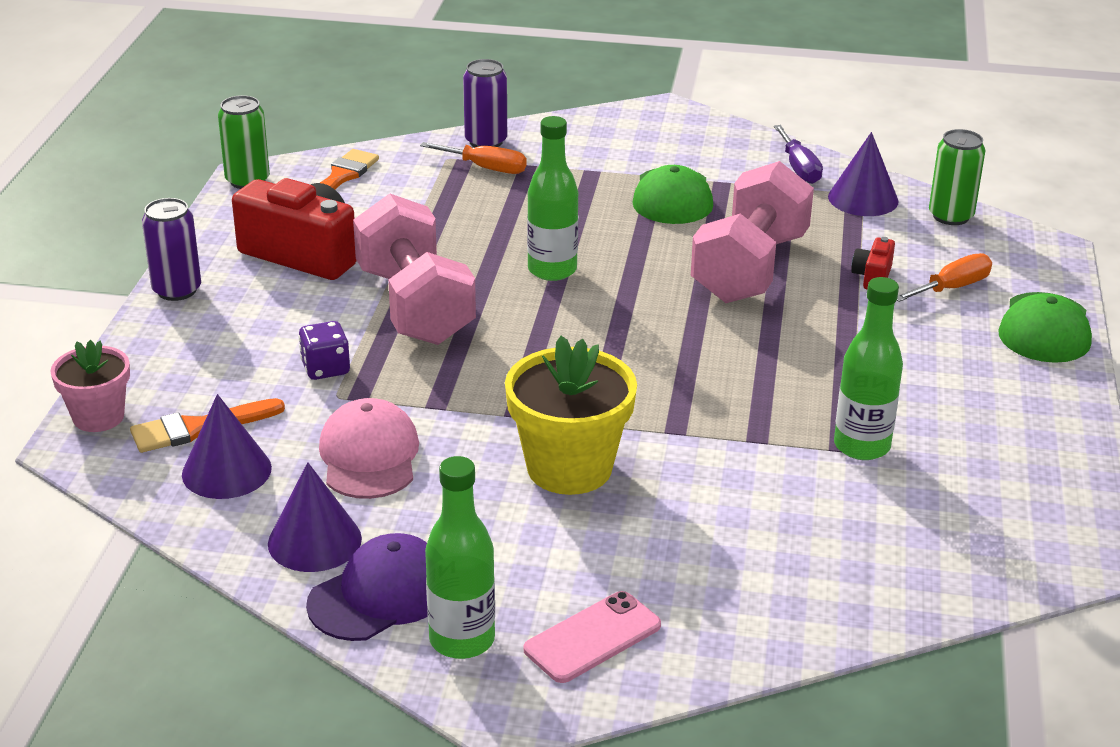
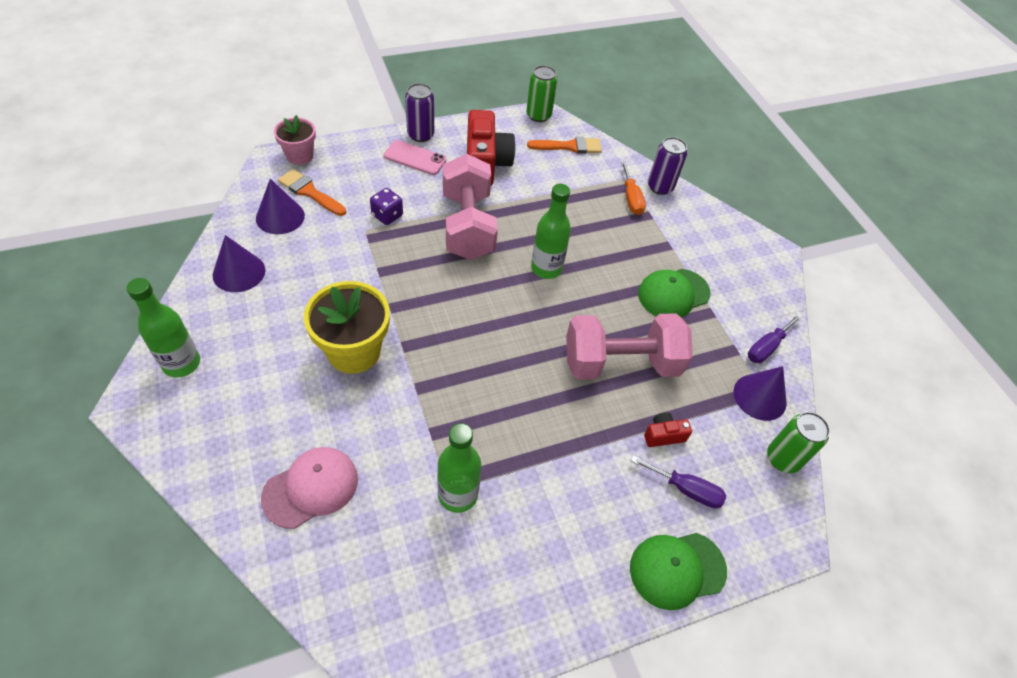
camera: 55 degrees right, 20 degrees up
(369, 456) = (320, 263): pink cap -> pink cap (311, 488)
(380, 595) = (206, 315): purple cap -> none
(414, 306) = (467, 226): pink dumbbell -> pink dumbbell turned 45 degrees counterclockwise
(592, 637) = (204, 420): pink phone -> pink phone (415, 158)
(952, 288) = (686, 489): orange screwdriver -> purple screwdriver

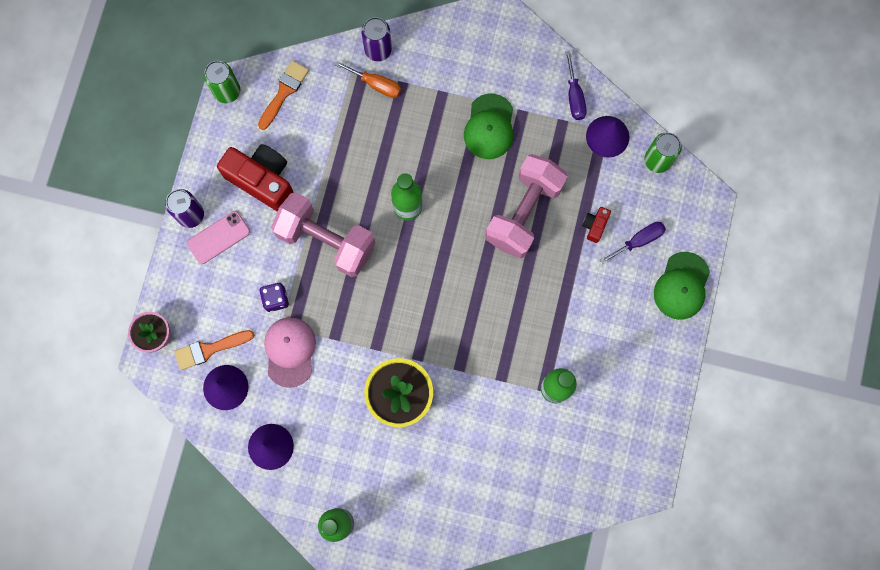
camera: 50 degrees left, 25 degrees up
(311, 488) = (494, 479): pink cap -> pink cap (290, 351)

